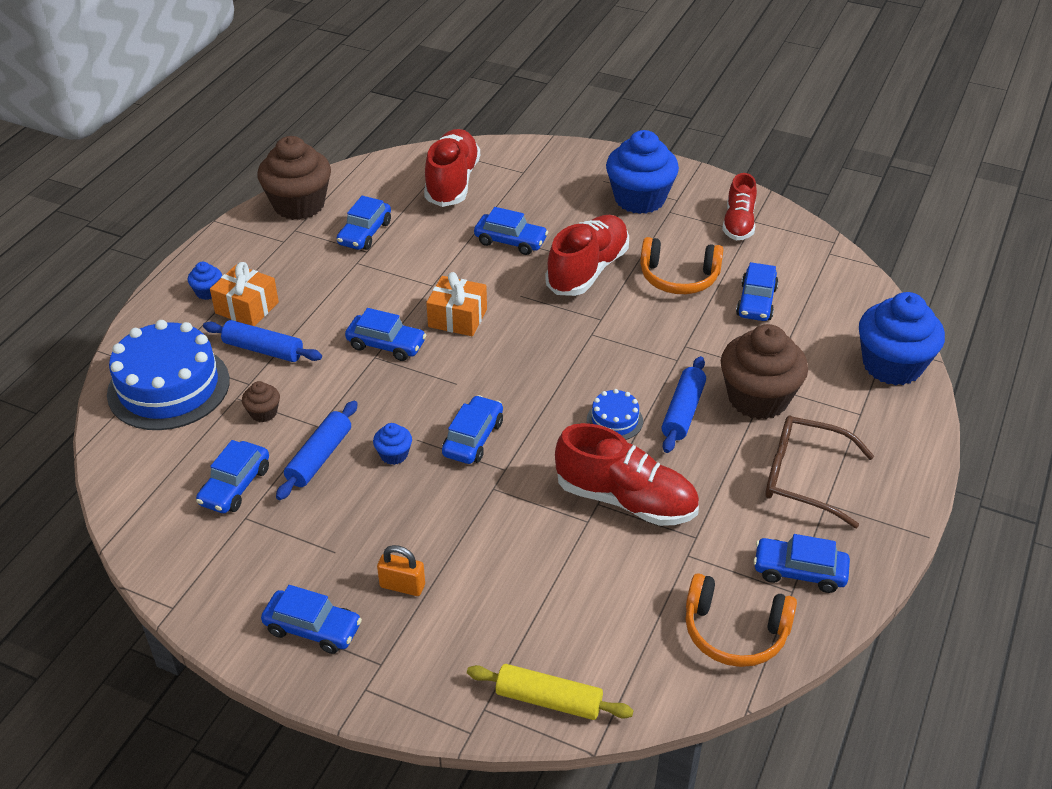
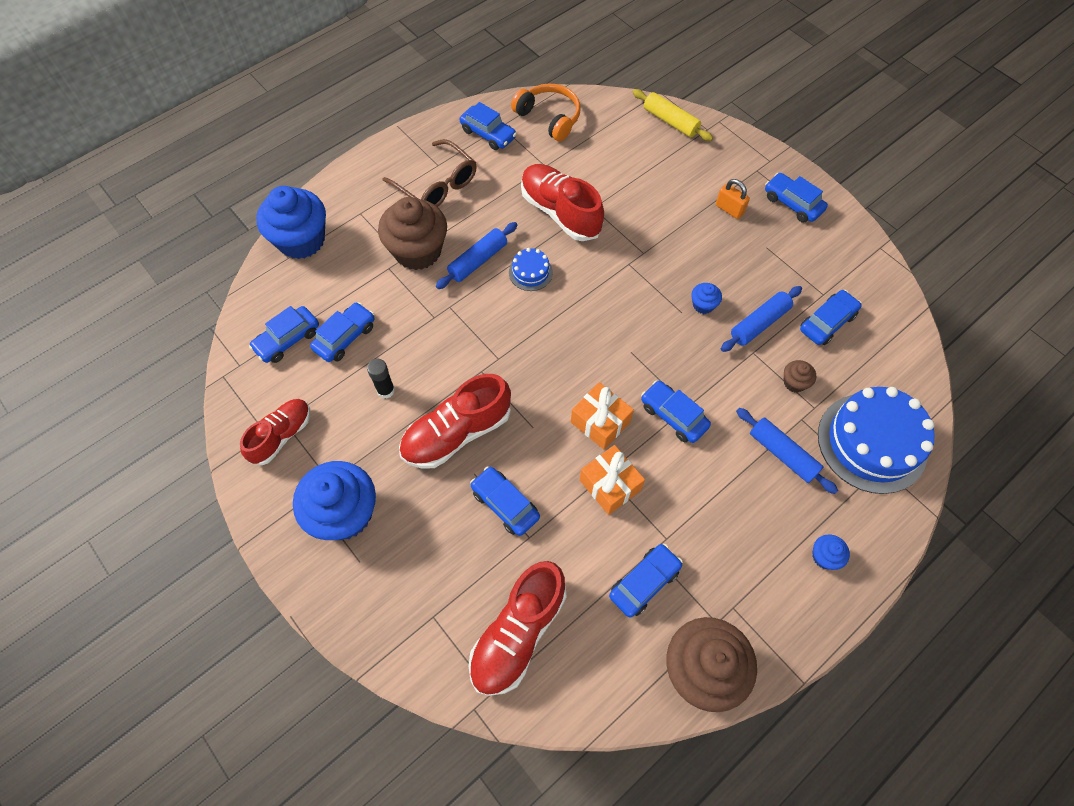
camera: 155 degrees left, 20 degrees up
(247, 308) = (789, 516): orange gift -> orange gift (610, 485)
(473, 438) = (640, 297): blue car -> blue car (287, 339)
(678, 277) = (386, 390): orange headphones -> black glue stick

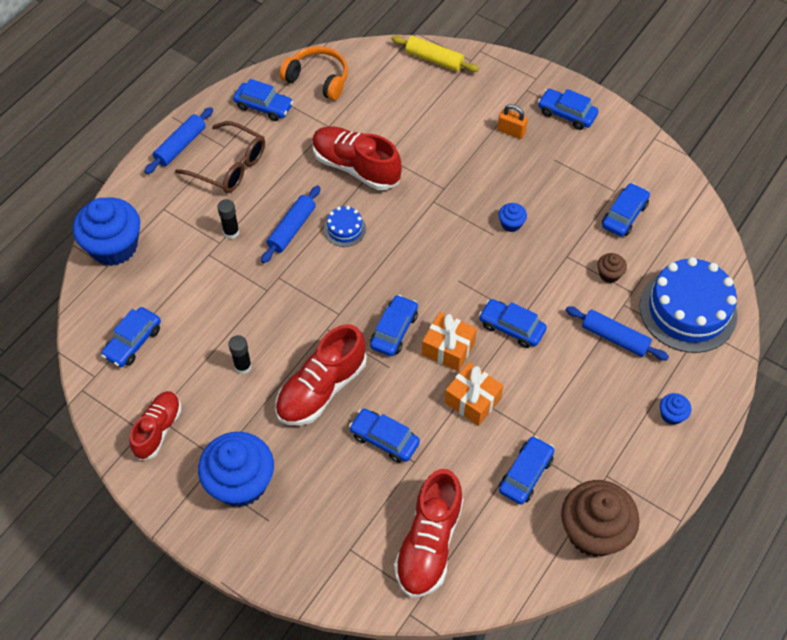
camera: 15 degrees left, 5 degrees down
(345, 337) = (188, 327): blue car -> blue car (394, 330)
(418, 251) = (231, 232): brown cupcake -> black glue stick
(759, 323) = (565, 229): blue rolling pin -> blue rolling pin (181, 146)

